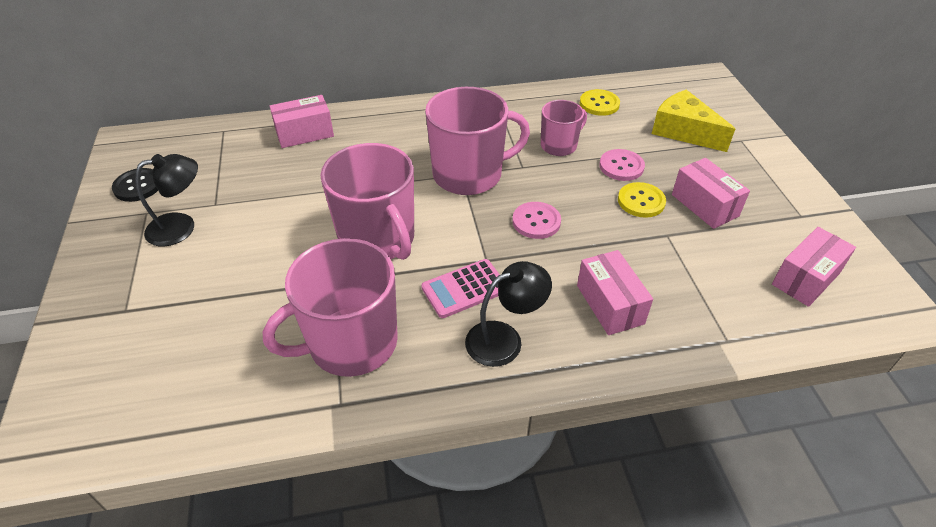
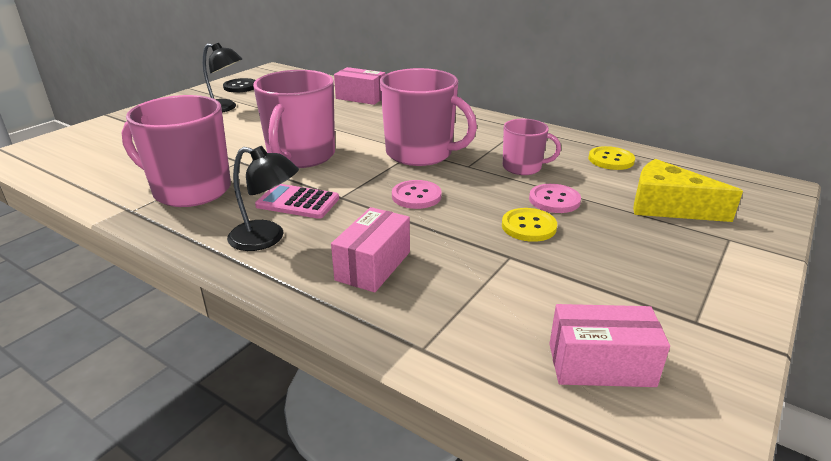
camera: 45 degrees right, 15 degrees down
(683, 131) = (667, 207): yellow cheese -> yellow cheese turned 60 degrees counterclockwise
(704, 205) = (589, 258): pink box -> none

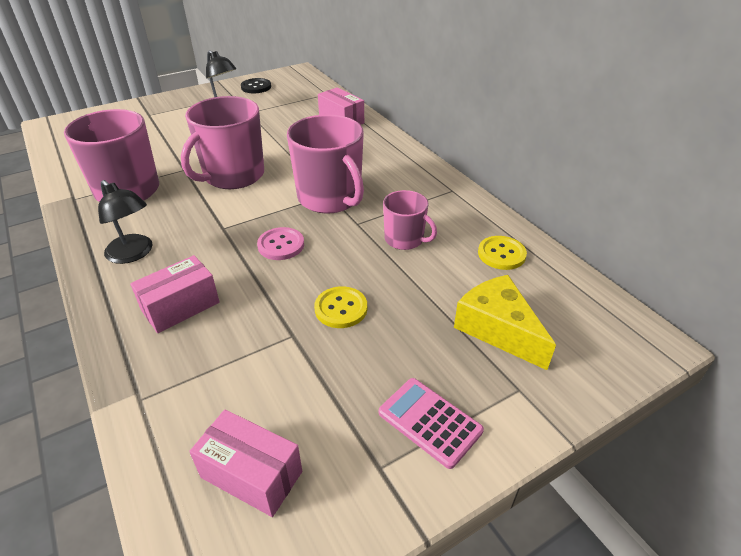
camera: 25 degrees right, 10 degrees up
(297, 202) = (186, 224): pink calculator -> pink calculator (429, 422)
(554, 200) = (394, 286): pink button -> none

